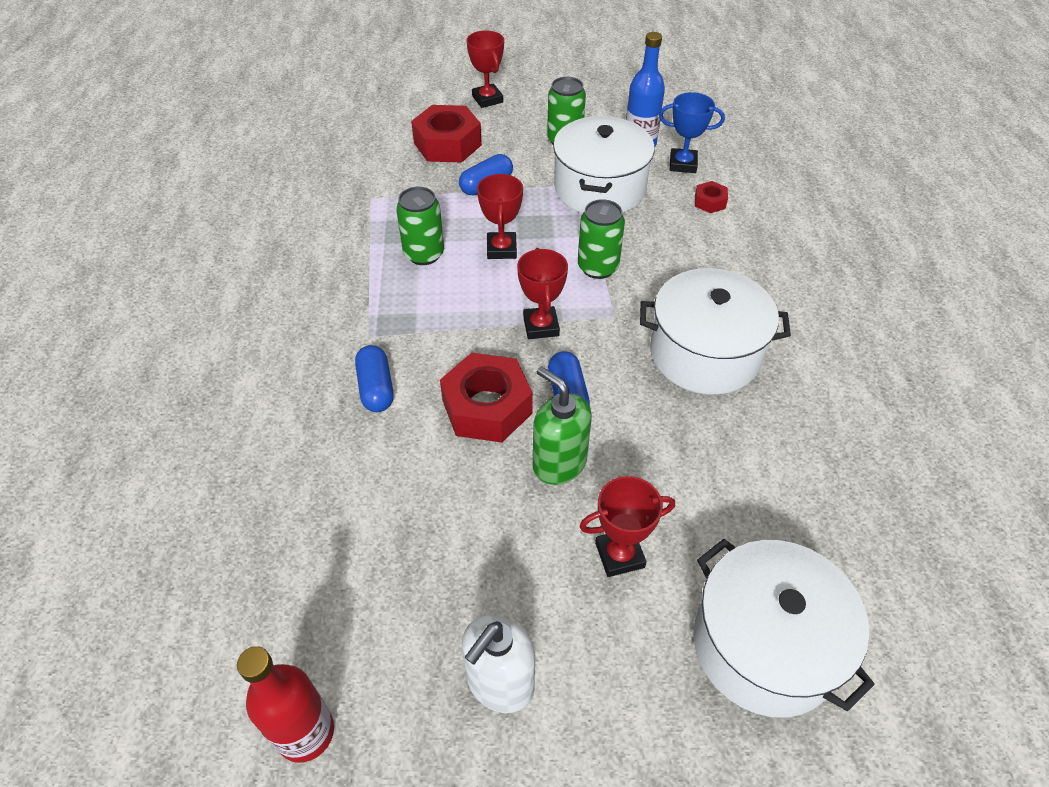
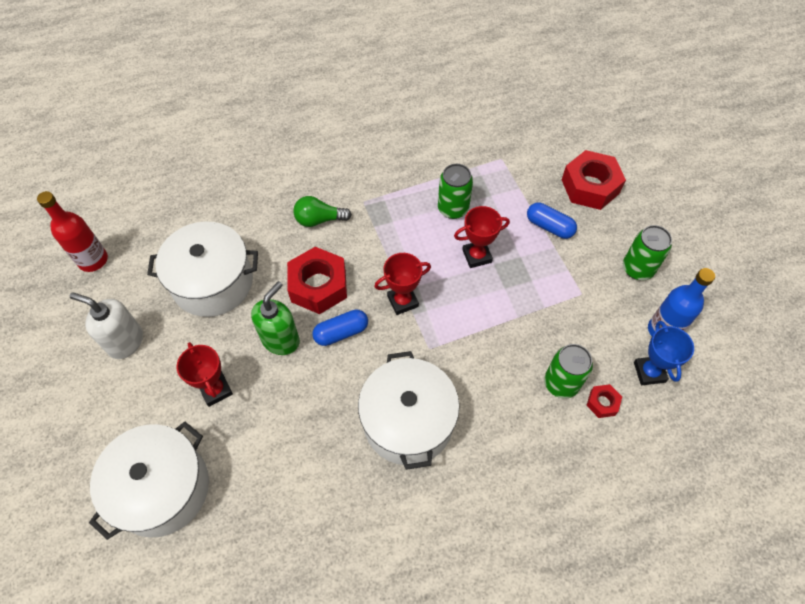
camera: 75 degrees right, 10 degrees up
(376, 388) = (319, 219): blue capsule -> green light bulb
(487, 99) = (668, 197): red trophy -> none
(598, 267) = (480, 327): green can -> green can (561, 383)
(599, 188) = (581, 309): white pot -> white pot (213, 282)

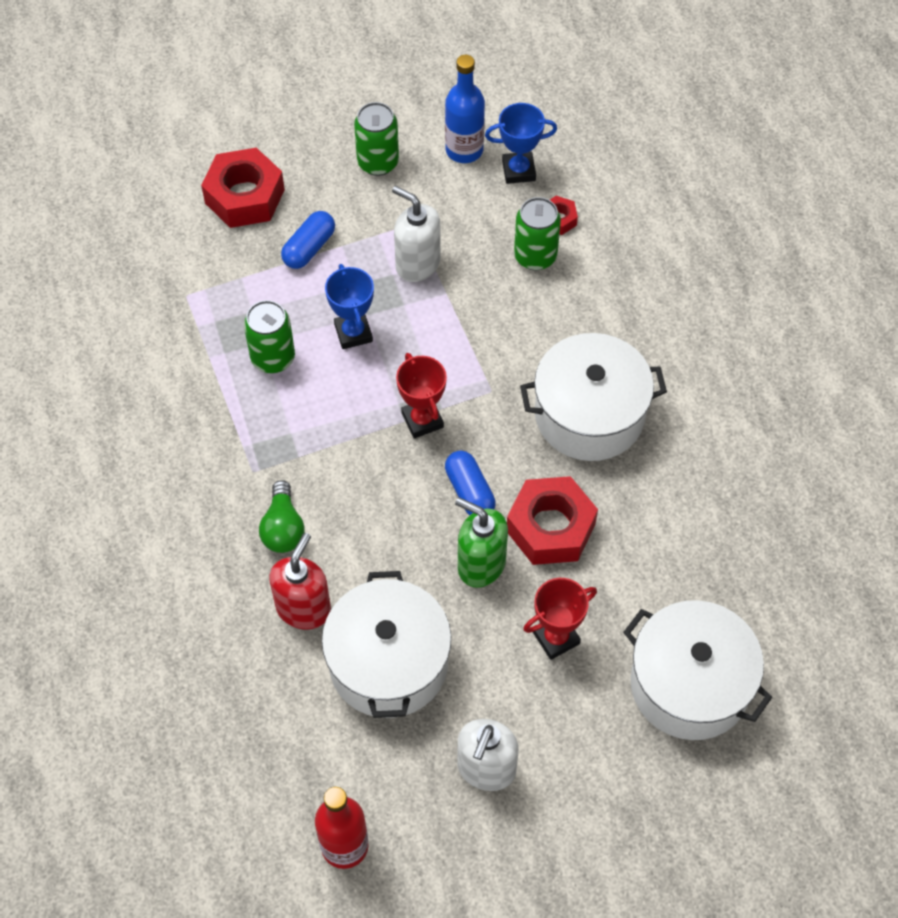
camera: 90 degrees left, 0 degrees up
(259, 233) = (303, 608): none -> red soap dispenser
(318, 286) = (397, 523): red nut -> red nut (551, 527)
(477, 256) = (353, 333): red trophy -> blue trophy
(543, 297) = (417, 263): none -> white soap dispenser

